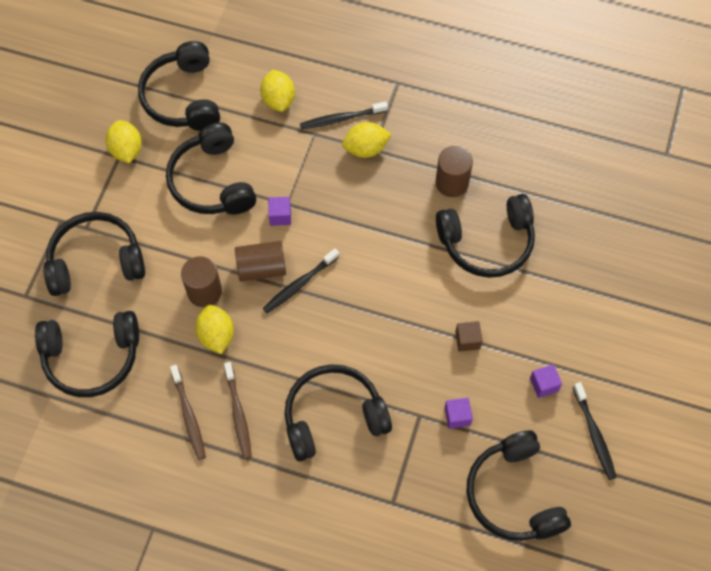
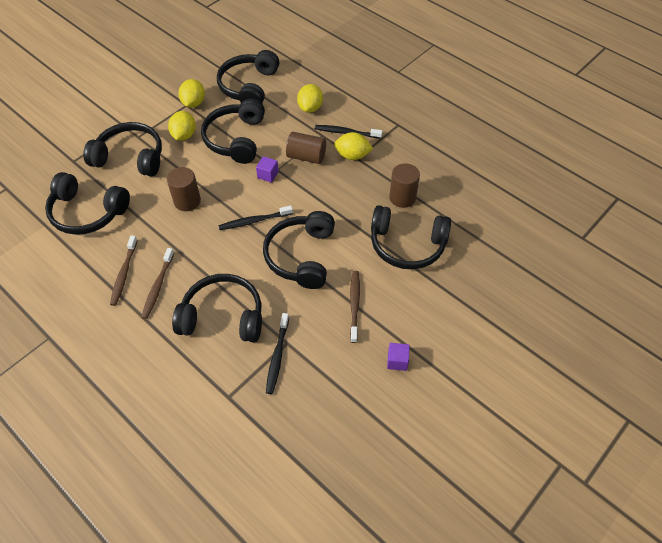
camera: 25 degrees right, 10 degrees down
(216, 335) = (177, 231): yellow lemon -> yellow lemon (184, 135)
(261, 268) = (234, 201): brown cylinder -> brown cylinder (306, 156)
(457, 416) = (315, 355): purple cube -> none
(467, 340) = (354, 305): brown cube -> brown toothbrush
(514, 494) = (327, 433): black headphones -> black headphones (301, 256)
(594, 434) = (419, 416): black toothbrush -> black toothbrush (277, 356)

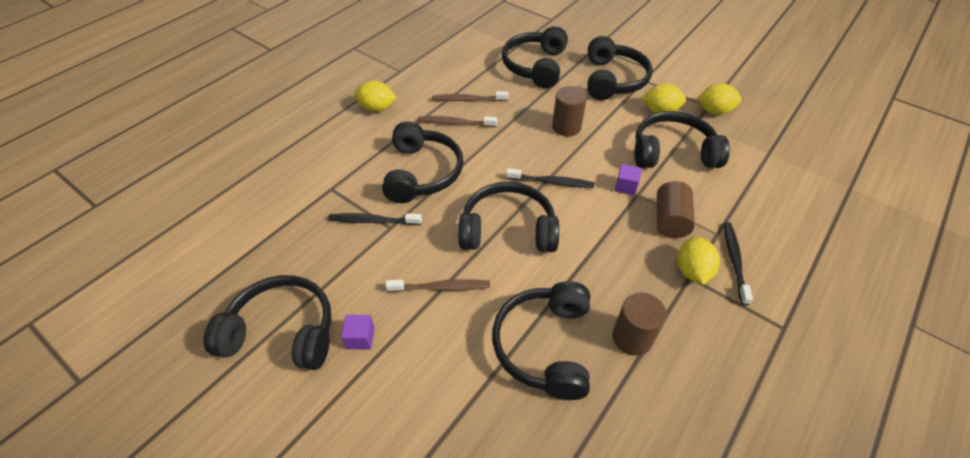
camera: 85 degrees right, 5 degrees down
(249, 86) = (769, 153): black headphones -> black headphones (282, 332)
(254, 221) = (551, 182): black toothbrush -> black toothbrush turned 120 degrees clockwise
(310, 108) = (763, 217): yellow lemon -> yellow lemon (377, 108)

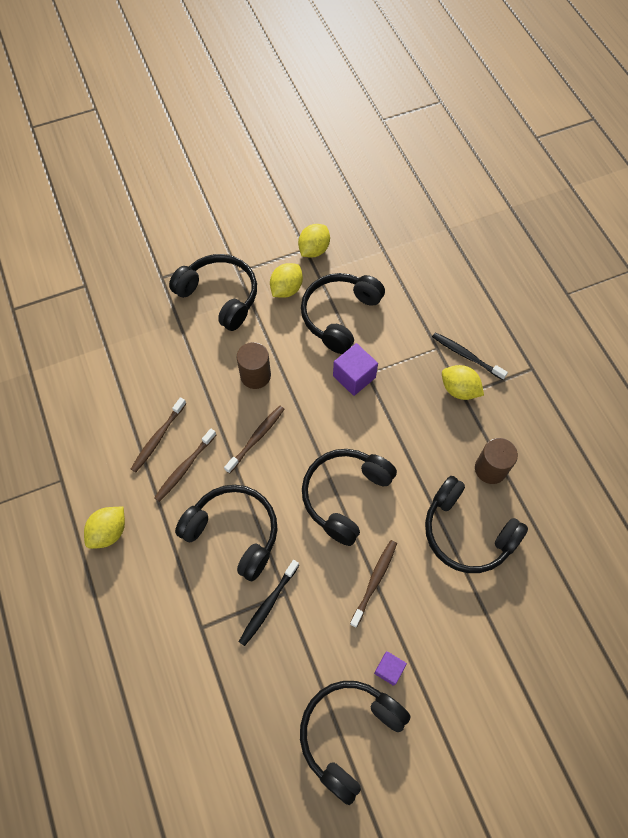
camera: 60 degrees left, 15 degrees up
(513, 151) = (256, 438): none -> brown toothbrush
(535, 66) = (151, 348): black headphones -> none
(551, 182) = (314, 430): black toothbrush -> none
(626, 186) = (354, 377): purple cube -> purple cube, size x1.62
(670, 220) = (406, 370): brown cylinder -> none

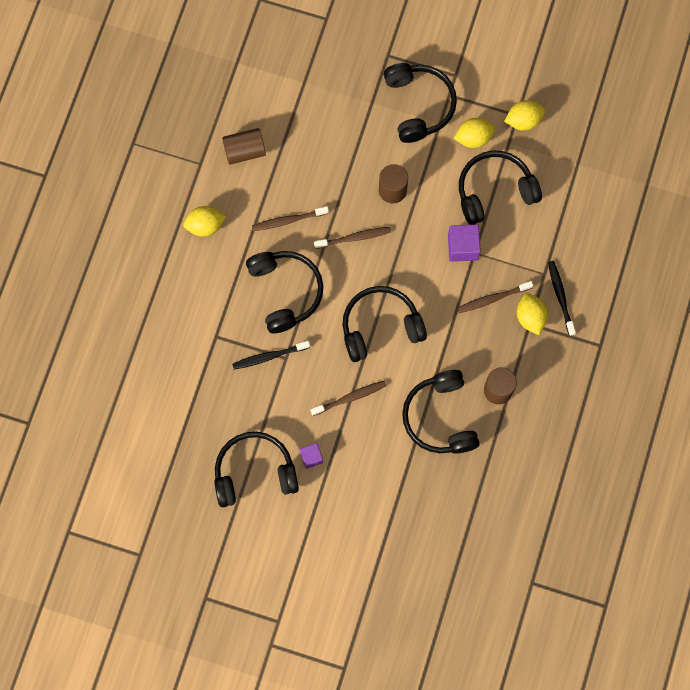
camera: 40 degrees right, 10 degrees up
(95, 439) = (244, 151): none -> brown cylinder
(158, 438) = (287, 184): brown toothbrush -> brown toothbrush (492, 299)

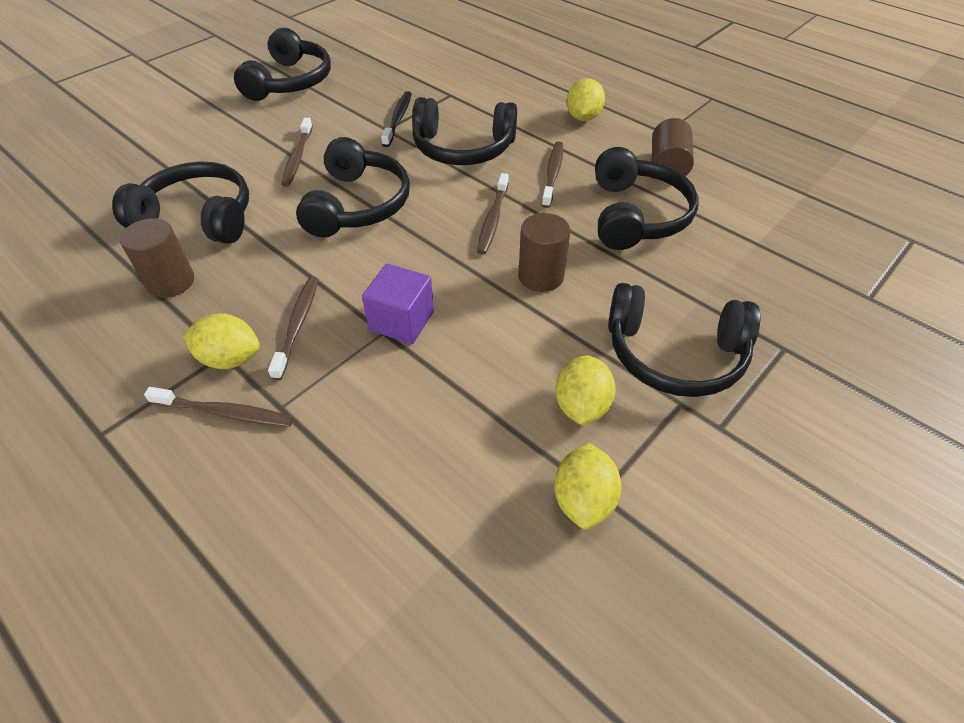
camera: 115 degrees right, 25 degrees down
(311, 457) = (265, 116): purple cube -> none
(494, 191) = (468, 396): black headphones -> black headphones (636, 215)
(560, 296) = (225, 413): black toothbrush -> brown toothbrush

